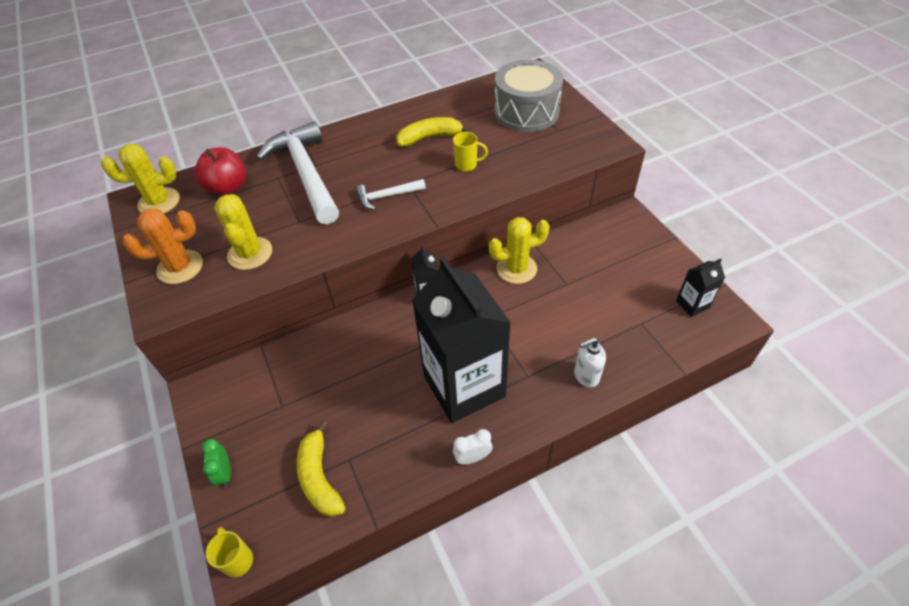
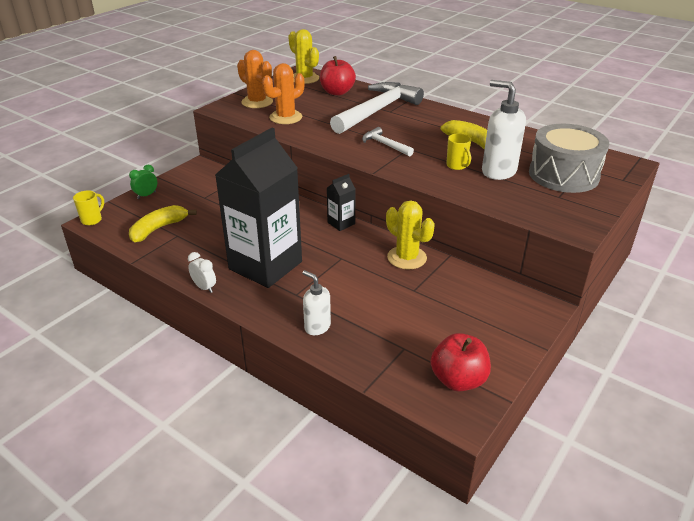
camera: 60 degrees right, 15 degrees down
(250, 253) = (285, 117): yellow cactus -> orange cactus
(495, 145) = (498, 171): none -> white soap dispenser
(692, 304) = (458, 380): black carton -> red apple

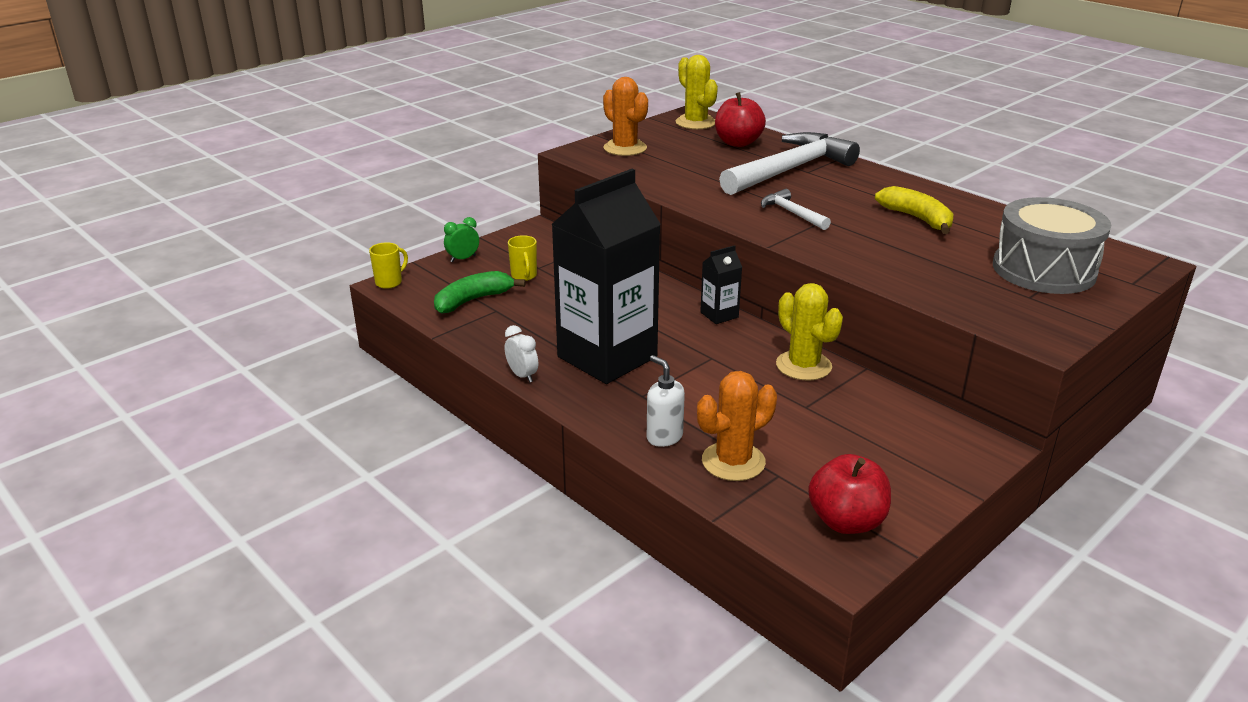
camera: 10 degrees right, 5 degrees down
(158, 229) = (473, 300): yellow banana -> green banana
(285, 117) = (660, 170): orange cactus -> orange cactus (733, 461)
(457, 166) = (889, 247): yellow mug -> yellow mug (524, 276)
(498, 171) = (947, 258): white soap dispenser -> none

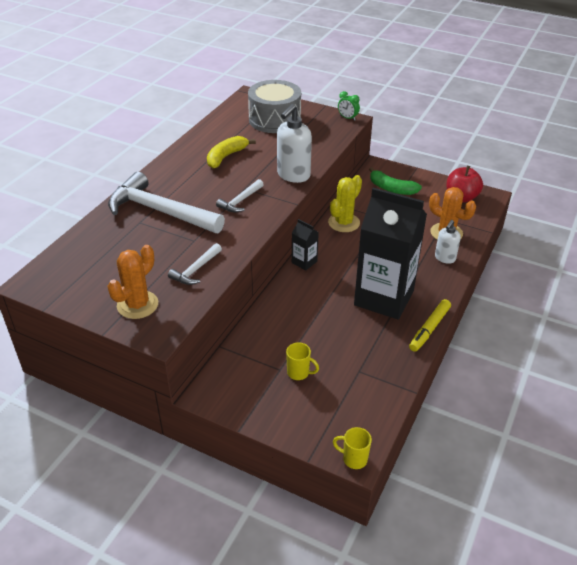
camera: 110 degrees left, 10 degrees up
(463, 259) = (287, 424): green clock -> green clock (347, 118)
(473, 300) = (352, 390): green banana -> green banana (391, 189)
(522, 375) = (429, 329): white clock -> yellow marker
(524, 276) = (299, 373): yellow mug -> yellow mug turned 60 degrees clockwise
(662, 176) = (196, 270): none -> white hammer
(695, 123) = (56, 276): yellow cactus -> none
(738, 143) = (106, 244): red apple -> none
(847, 256) = (293, 175): none -> white soap dispenser

